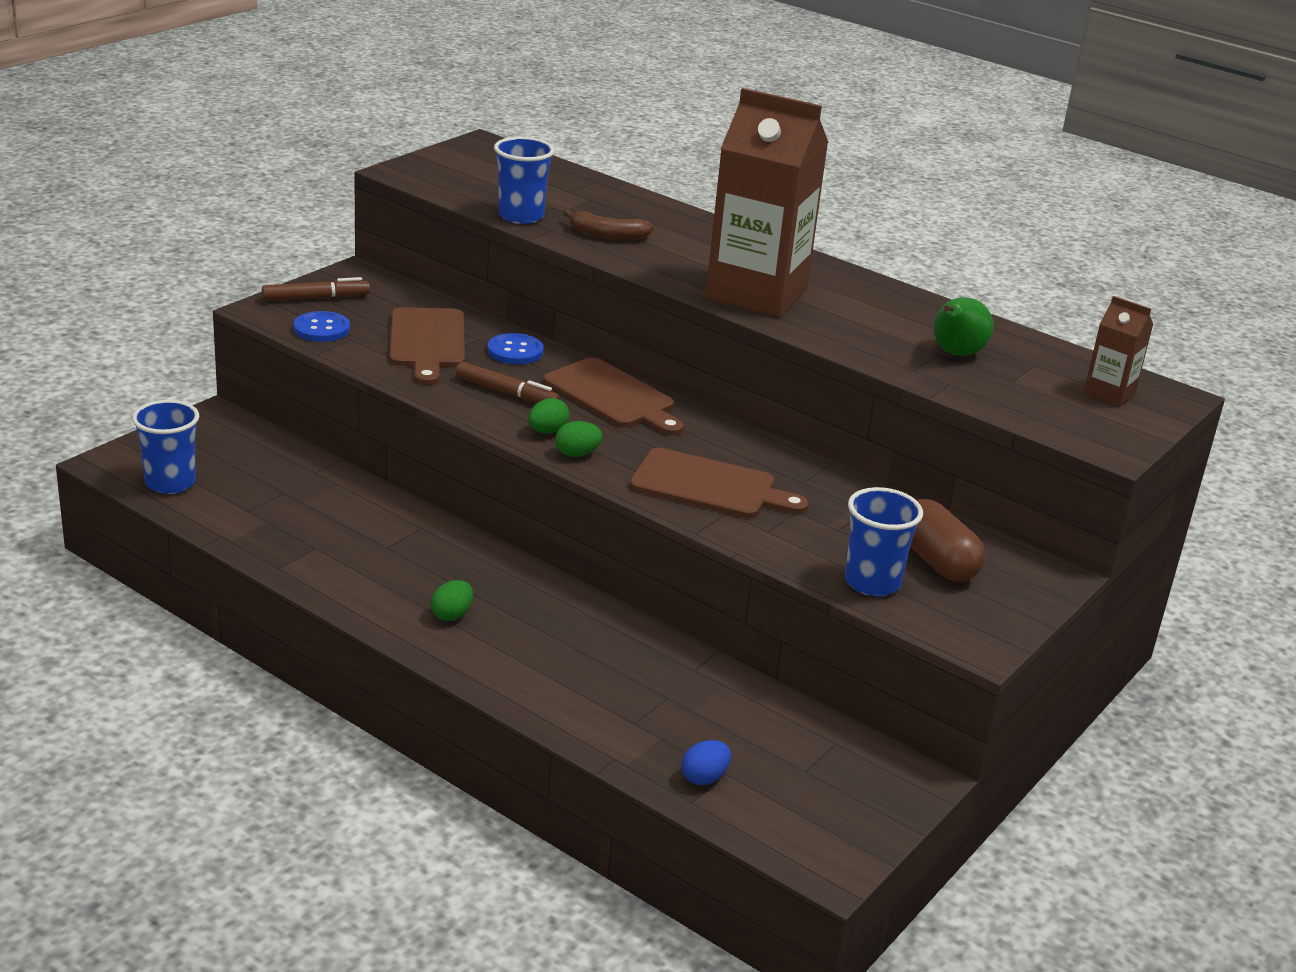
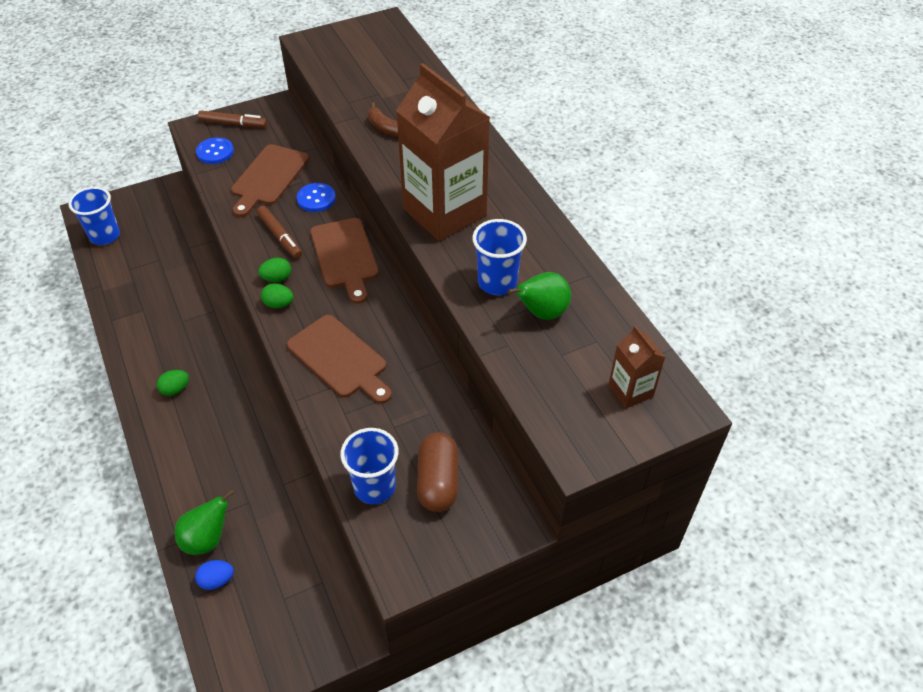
camera: 30 degrees right, 20 degrees up
(521, 216) = (348, 99): blue cup -> blue cup (497, 282)
(651, 744) = (207, 539): none -> green pear

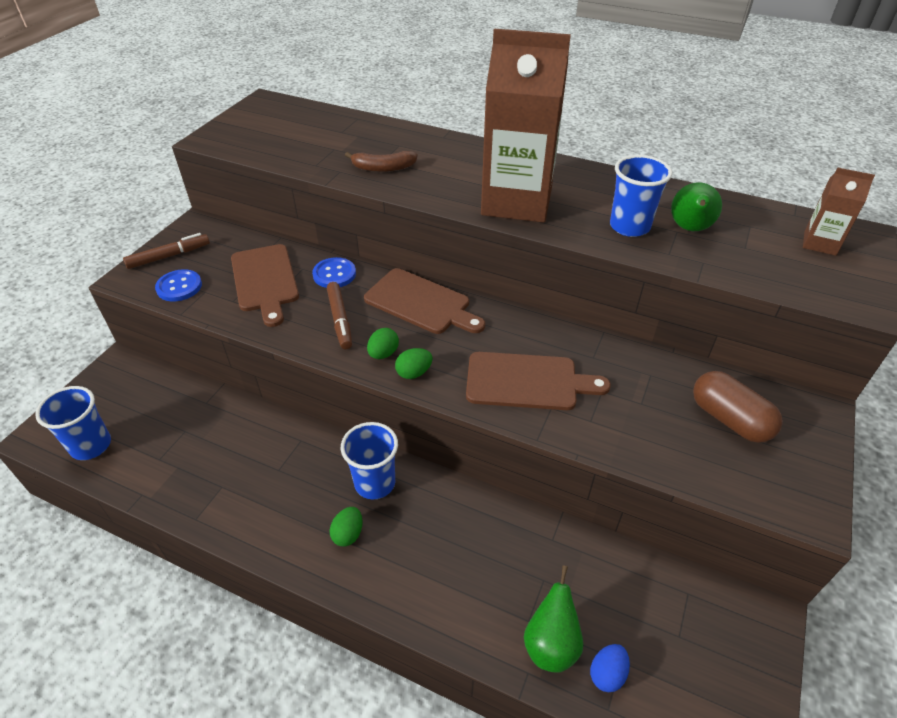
camera: 40 degrees left, 5 degrees down
(280, 236) = (340, 320): brown marker -> brown marker turned 60 degrees clockwise
(374, 487) = (695, 459): blue cup -> blue cup (375, 483)

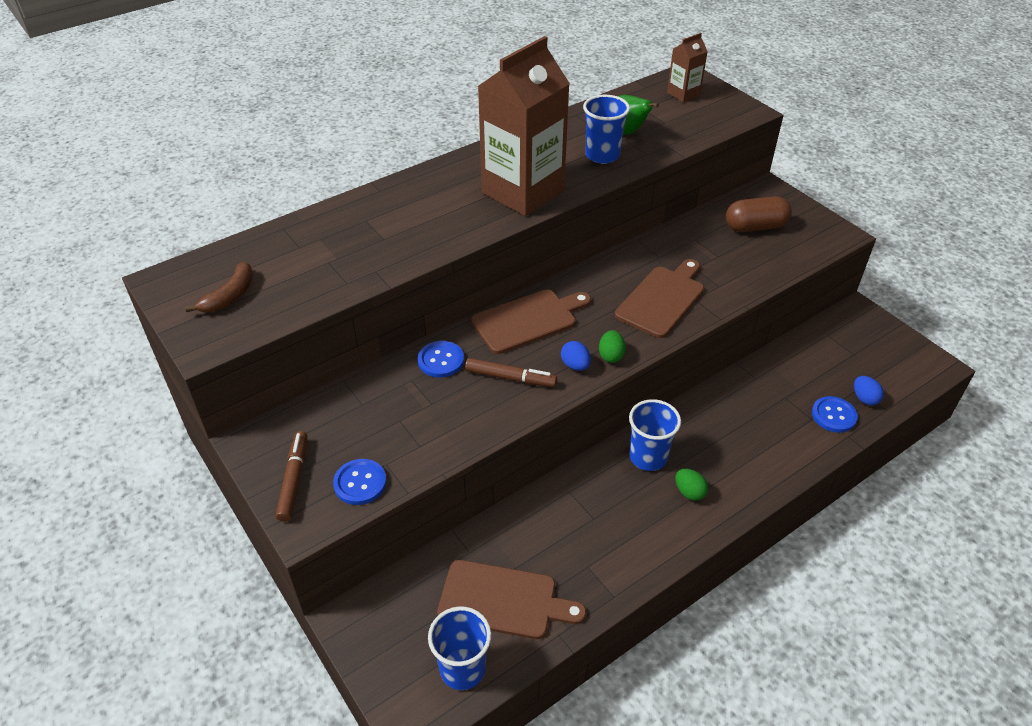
camera: 60 degrees left, 0 degrees up
(265, 281) = (408, 412): brown cutting board -> brown cutting board (503, 600)
(383, 168) = (397, 243): brown banana -> brown banana (230, 296)
(383, 353) = (575, 365): green egg -> blue egg
(550, 644) = (833, 415): green pear -> blue button

